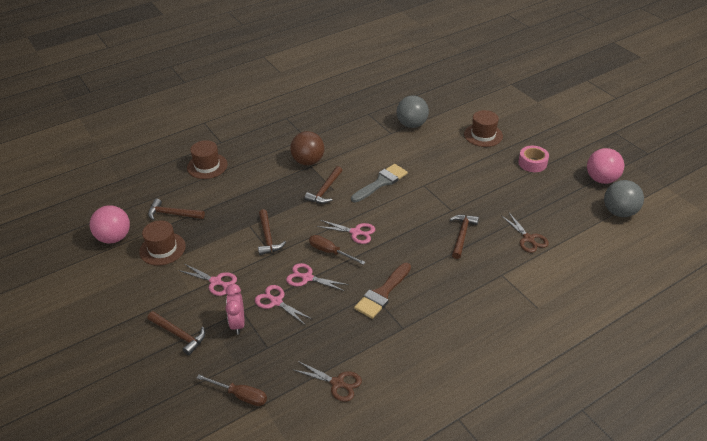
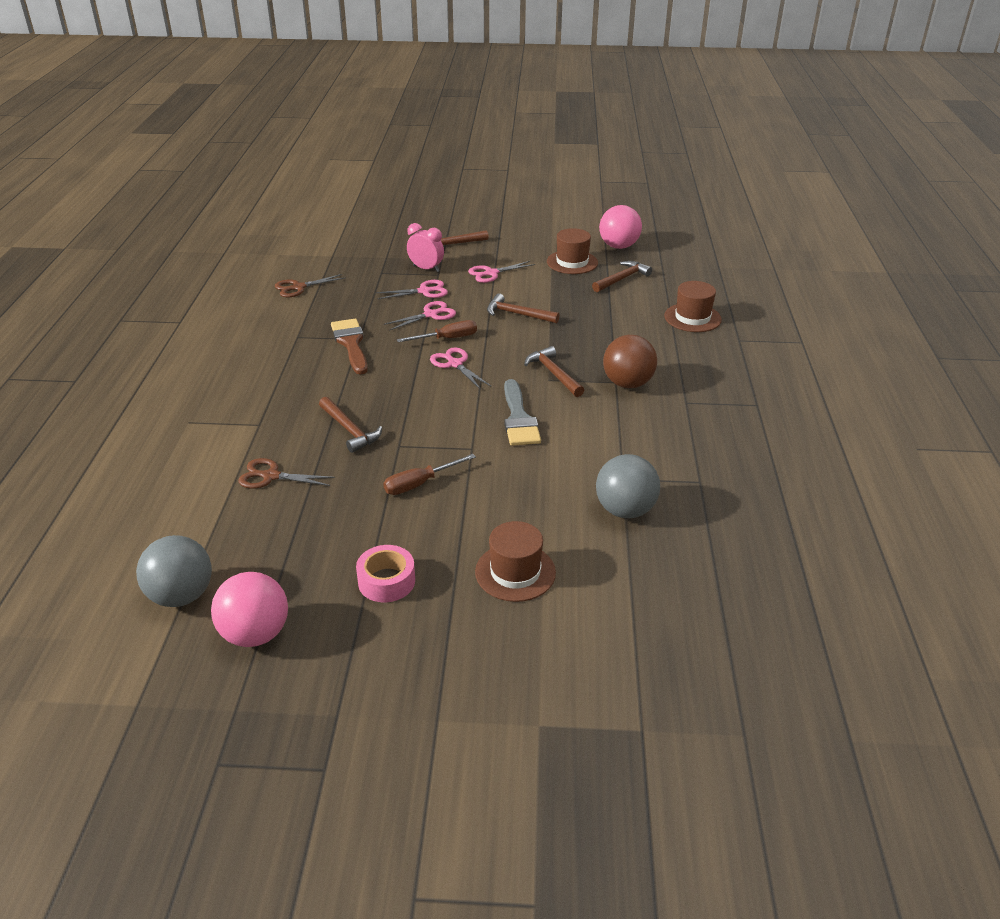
camera: 125 degrees right, 5 degrees down
(240, 395) = (354, 250): brown screwdriver -> brown screwdriver (419, 484)
(355, 232) = (455, 364): pink scissors -> pink scissors turned 90 degrees clockwise

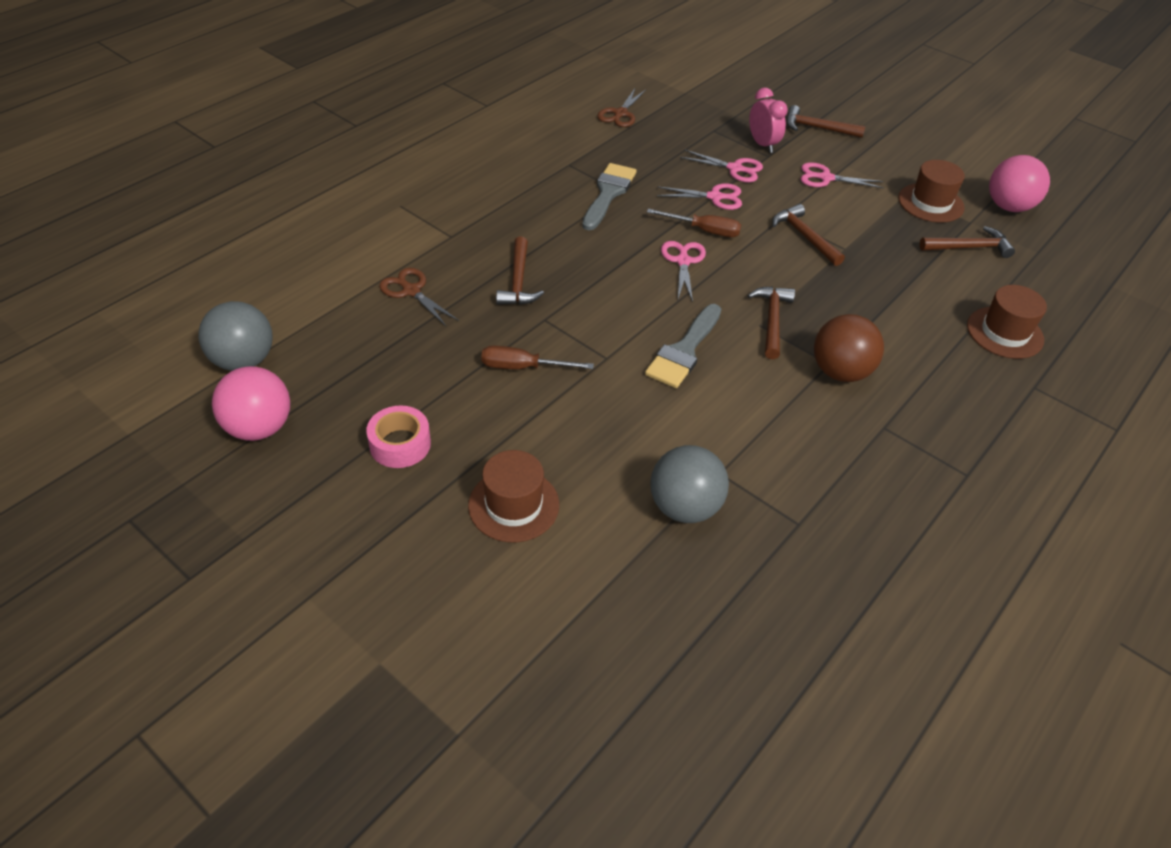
camera: 35 degrees right, 10 degrees up
(298, 287) = (620, 114): brown scissors -> brown scissors turned 75 degrees counterclockwise
(351, 343) = (608, 193): brown brush -> grey brush

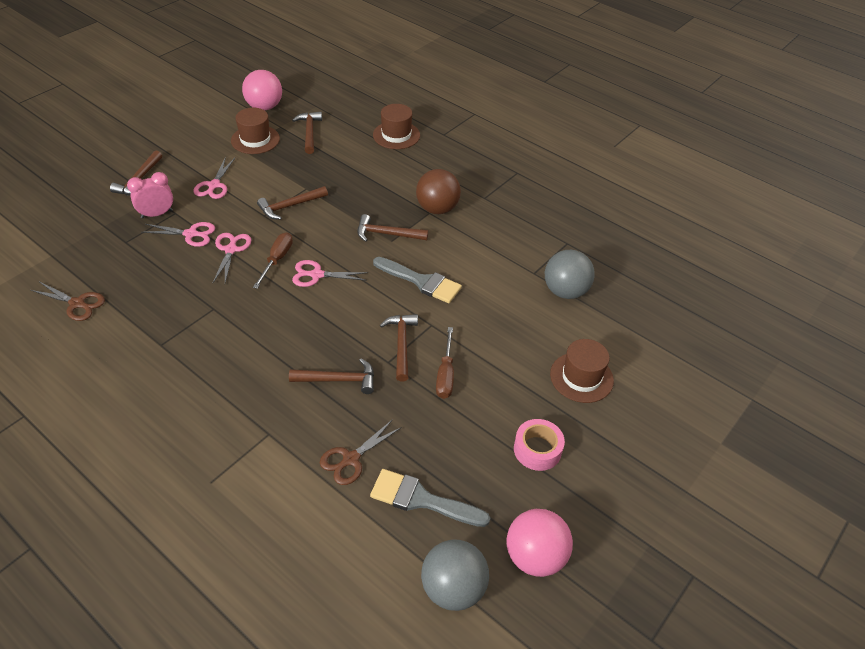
camera: 90 degrees left, 0 degrees up
(571, 330) = (401, 344): none -> brown hammer
(608, 193) = (215, 317): grey brush -> grey brush (421, 499)
(735, 169) = (191, 234): pink scissors -> pink scissors turned 75 degrees clockwise

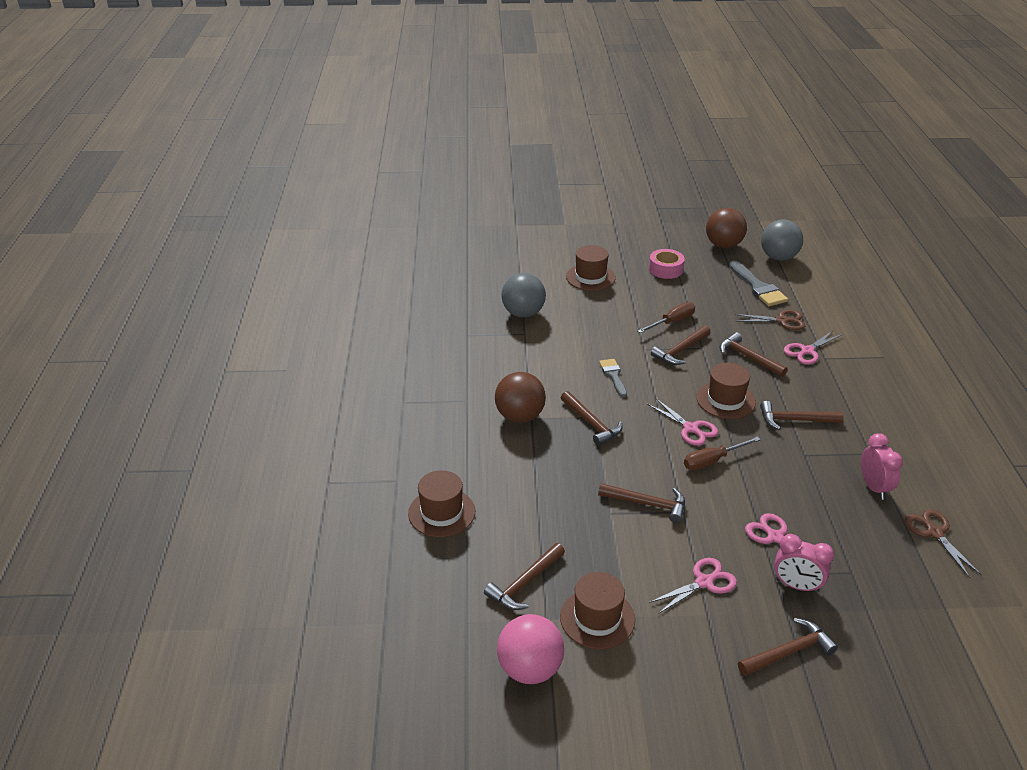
camera: 130 degrees left, 10 degrees down
(141, 313) = (874, 487): none -> pink clock
(231, 250) = (747, 496): pink scissors -> pink scissors (807, 351)
(244, 336) = (795, 420): none -> brown hammer
(315, 318) = (725, 400): none -> brown hat
(421, 281) = (613, 376): grey brush -> grey brush, size x0.63
(535, 556) = (723, 245): pink ball -> brown ball

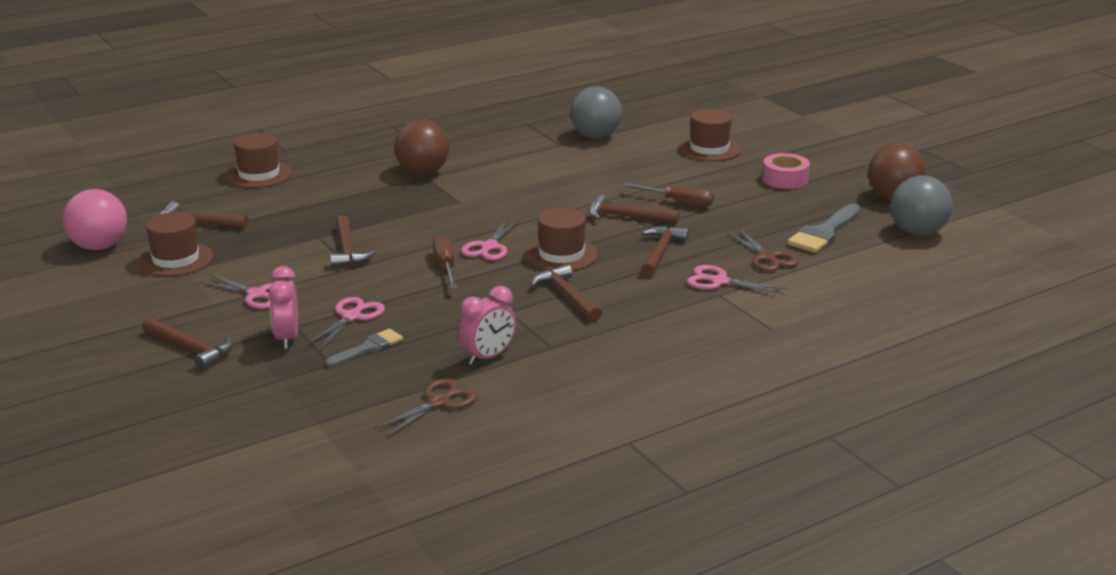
camera: 60 degrees right, 10 degrees down
(591, 423) = (446, 202): brown hammer -> none
(613, 376) = (538, 195): grey brush -> grey brush (368, 348)
(712, 461) = (446, 266): brown screwdriver -> brown screwdriver turned 45 degrees clockwise

